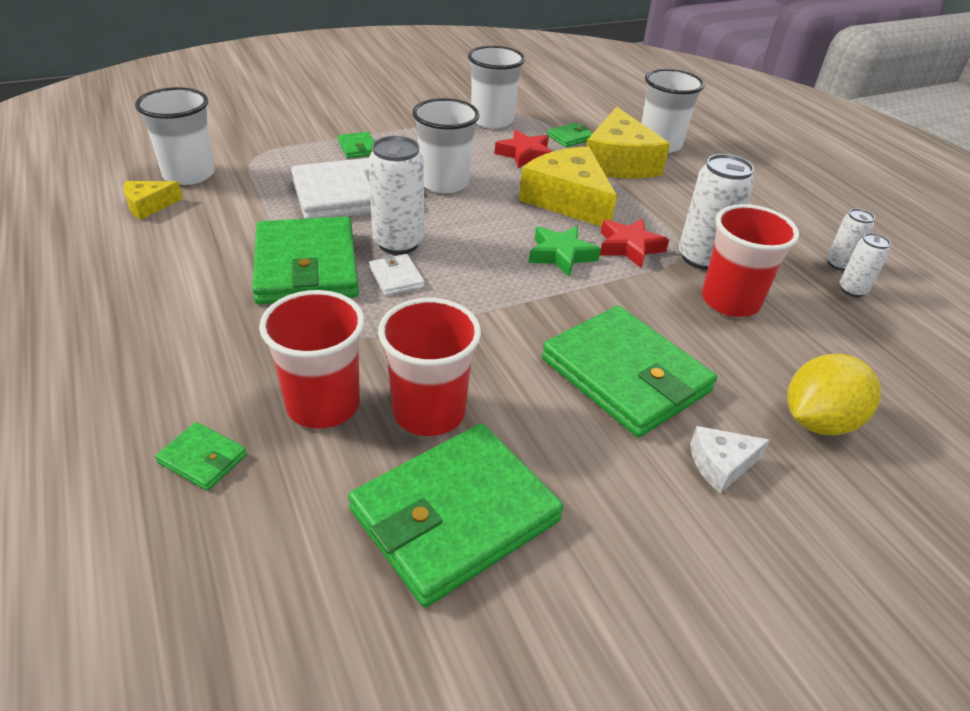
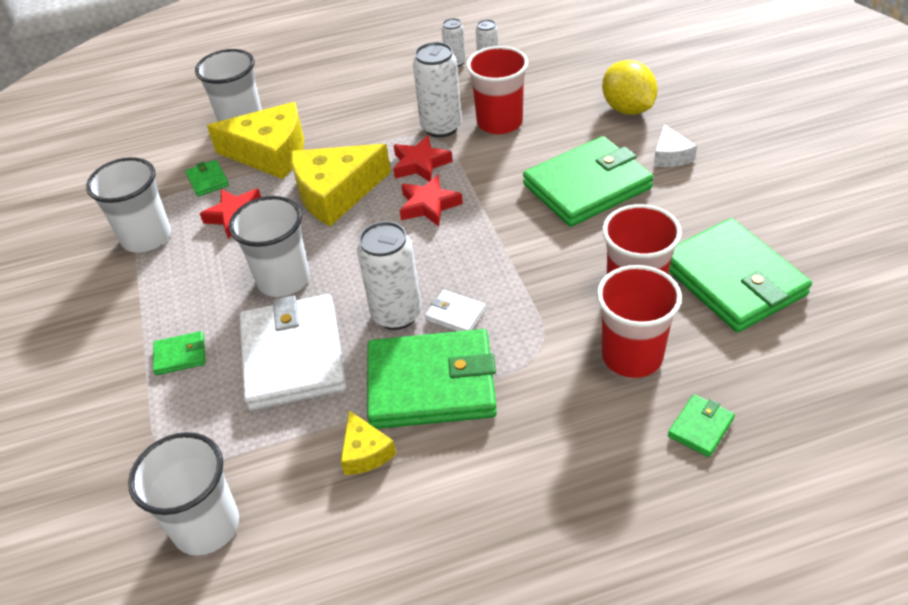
camera: 75 degrees left, 5 degrees up
(149, 205) = (281, 556): yellow cheese -> yellow cheese (365, 452)
(396, 277) = (455, 315): white wallet -> white wallet turned 45 degrees clockwise
(561, 255) = (429, 205): green star -> red star

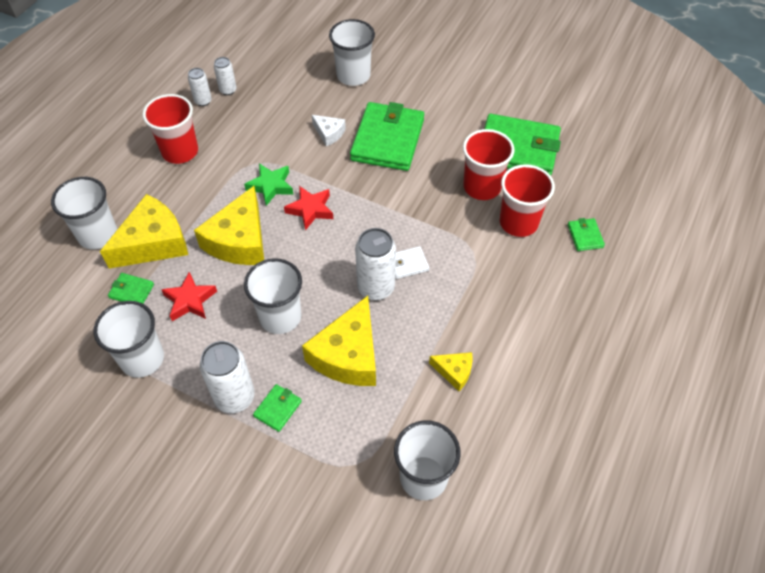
camera: 50 degrees left, 10 degrees up
(293, 356) = (348, 355): white wallet -> yellow cheese
(420, 164) = (271, 186): red star -> green star
(431, 384) = (442, 310): green wallet -> none
(441, 127) = (252, 153): white can -> white can (234, 397)
(499, 122) = (286, 128): red cup -> red cup (180, 151)
(627, 109) = (353, 75): yellow lemon -> white cup
(670, 156) = (410, 93): white cheese -> white cheese (329, 133)

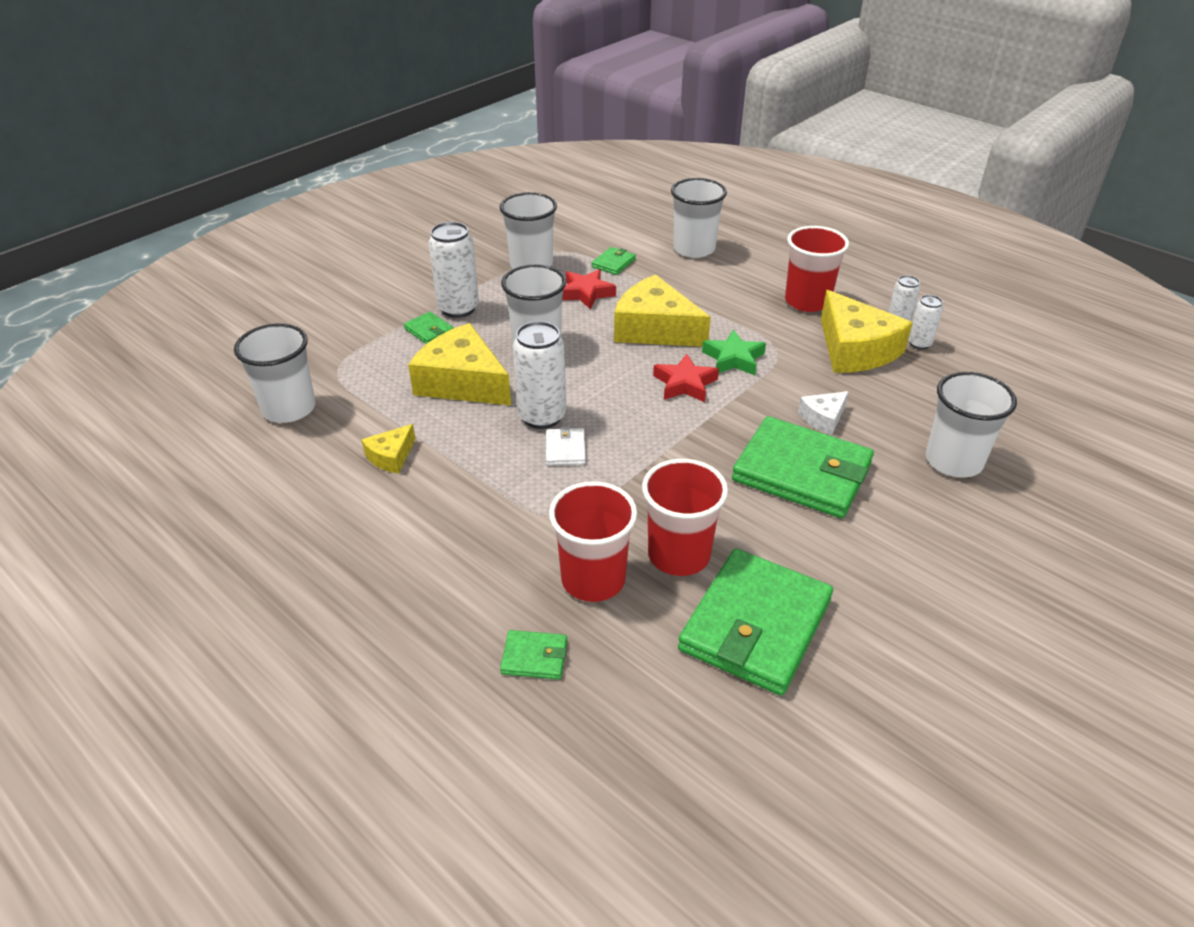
camera: 105 degrees right, 15 degrees down
(153, 243) = (672, 277): yellow cheese -> yellow cheese (855, 349)

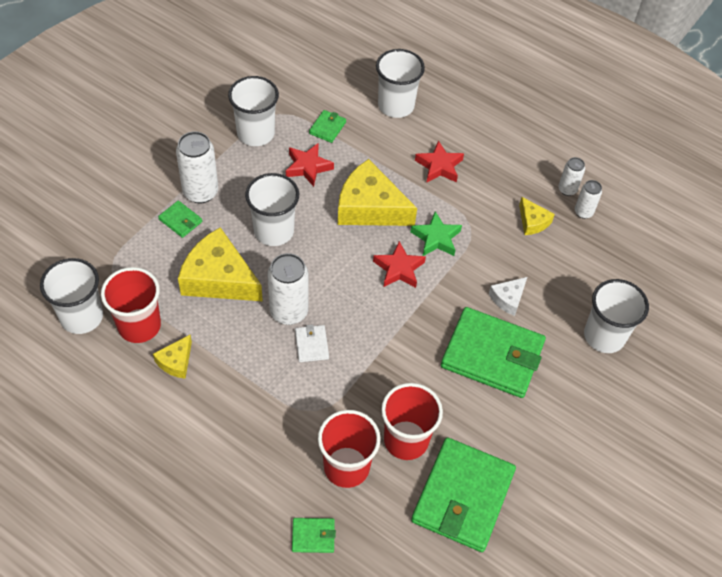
camera: 10 degrees left, 15 degrees up
(741, 298) = (439, 166): none -> red star
(807, 301) = (494, 167): red cup -> red cup (139, 325)
(855, 349) = (532, 222): yellow cheese -> yellow cheese, size x0.49

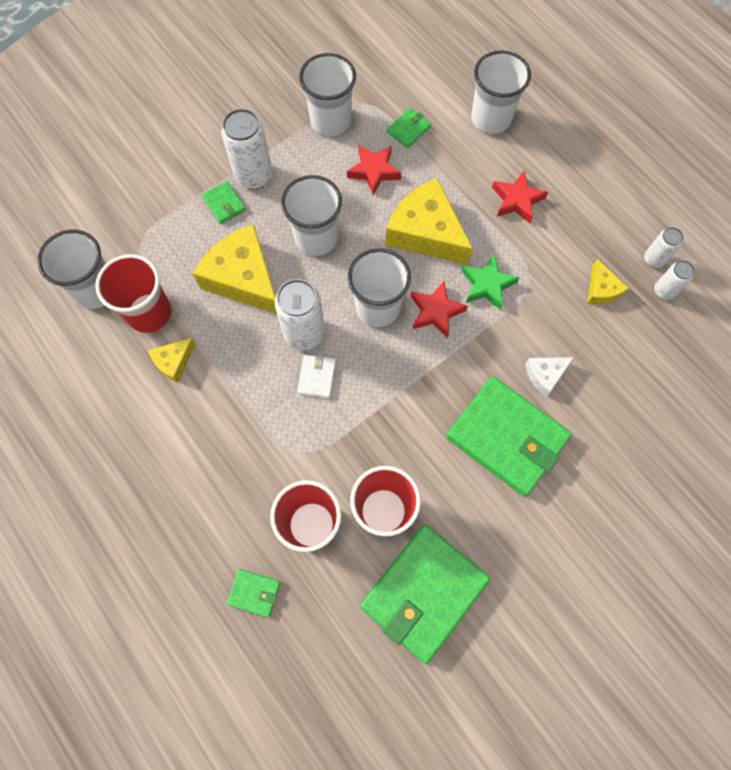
camera: 20 degrees right, 15 degrees up
(604, 336) = (640, 446): white cup -> white cup (378, 307)

